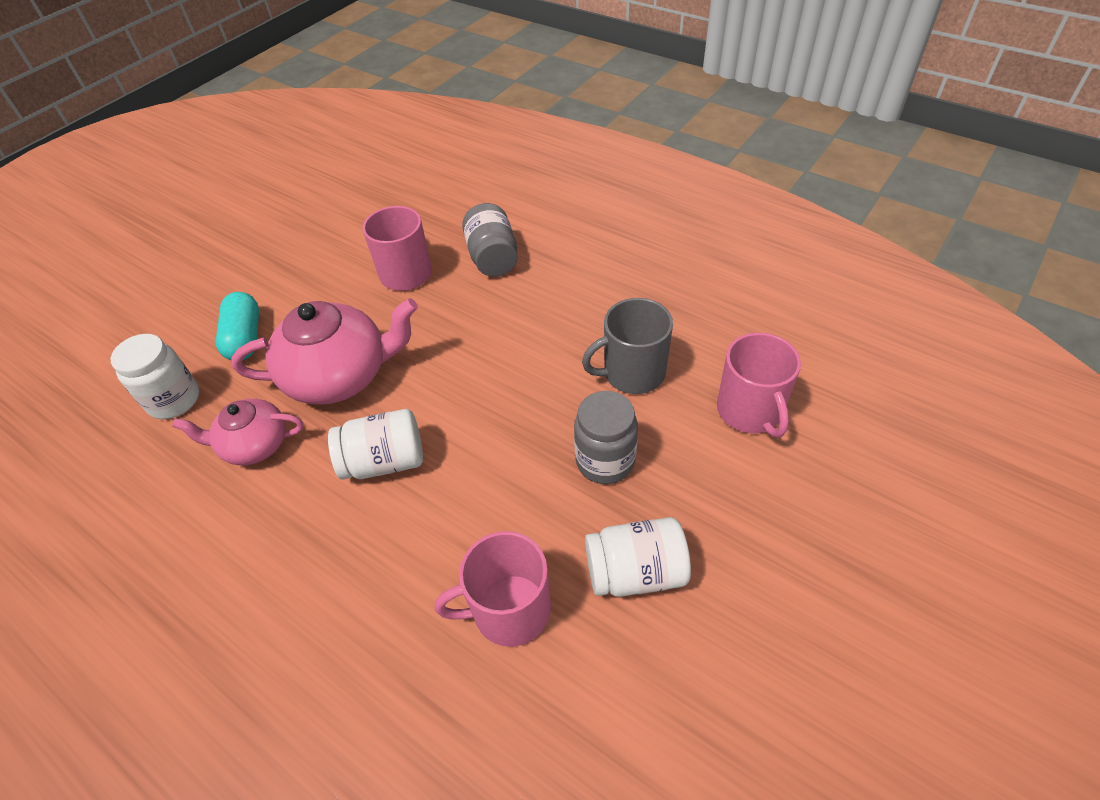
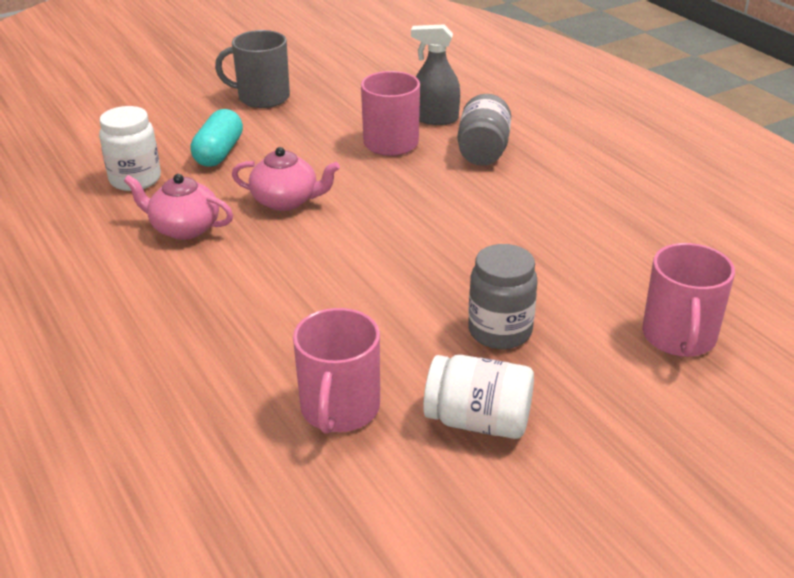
camera: 20 degrees right, 15 degrees down
(340, 376) = (286, 201): pink teapot -> pink teapot, size x0.60
(384, 461) = (290, 271): white jar -> none
(432, 232) = (435, 118): none -> grey spray bottle
(509, 610) = (339, 409): pink mug -> pink mug turned 90 degrees counterclockwise
(632, 373) = (570, 274): grey mug -> grey mug (262, 97)

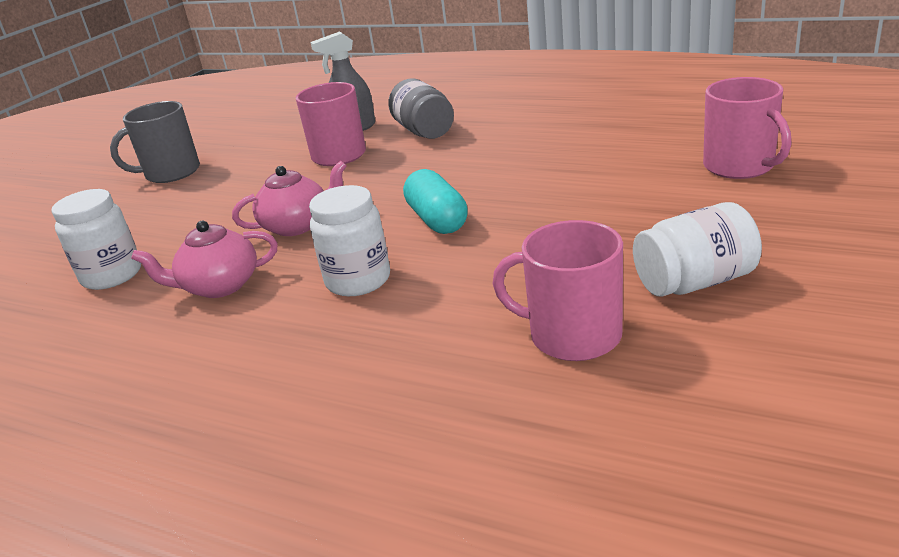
camera: 30 degrees left, 5 degrees down
(219, 153) = (179, 222): turquoise capsule -> turquoise capsule (437, 220)
(267, 276) = (358, 280): none -> white jar
(339, 409) = (572, 335): pink mug -> pink mug turned 135 degrees clockwise
(500, 331) = (614, 222): grey jar -> none

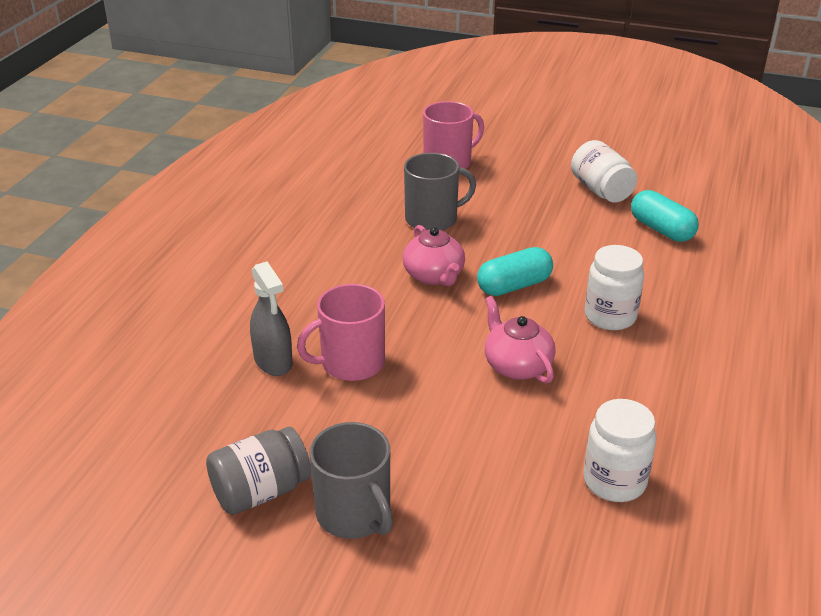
camera: 100 degrees left, 5 degrees up
(219, 286) = (626, 394): pink teapot -> pink teapot (434, 276)
(424, 131) = (310, 307): grey jar -> grey jar (261, 491)
(572, 335) = (661, 229): pink mug -> turquoise capsule
(585, 168) = (433, 219): none -> grey mug

